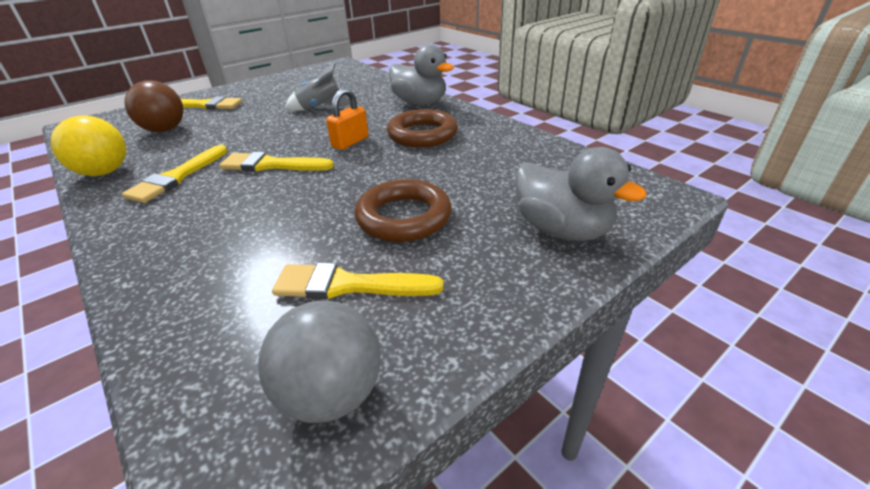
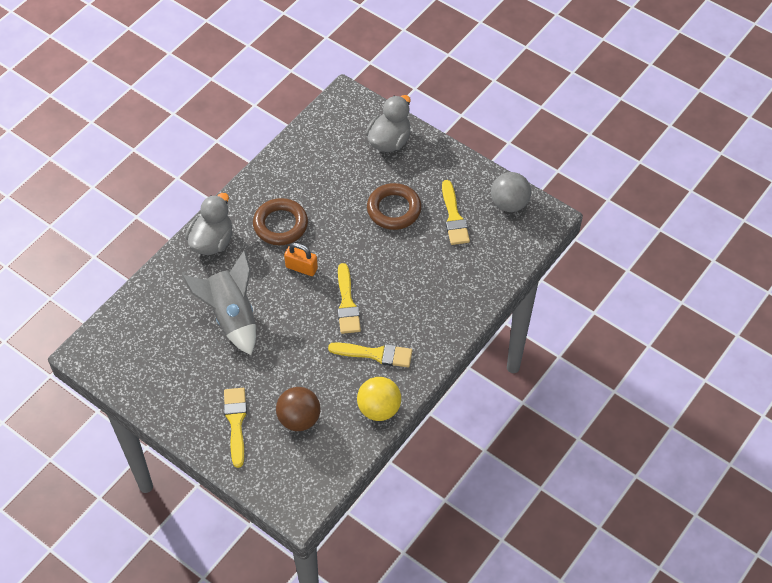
camera: 105 degrees left, 20 degrees up
(320, 107) = (231, 316): grey rocket -> grey rocket, size x1.61

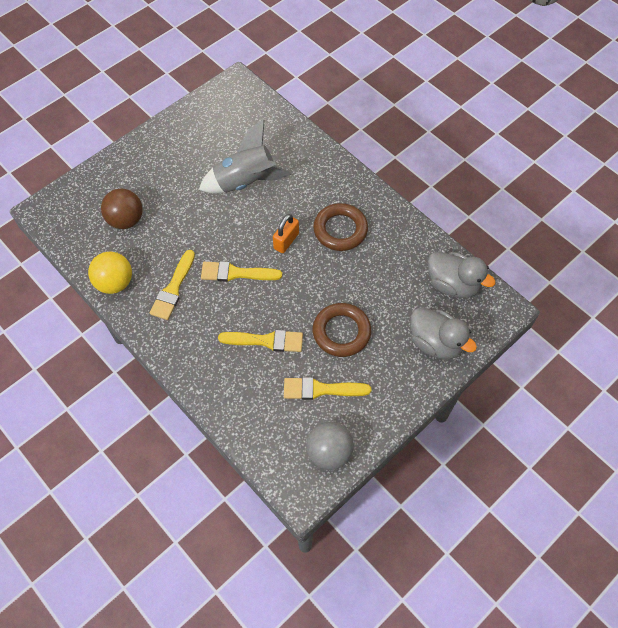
camera: 100 degrees right, 5 degrees up
(212, 241) = (331, 175): grey duck -> grey duck (453, 284)
(236, 422) = (138, 175): yellow brush -> yellow brush (266, 341)

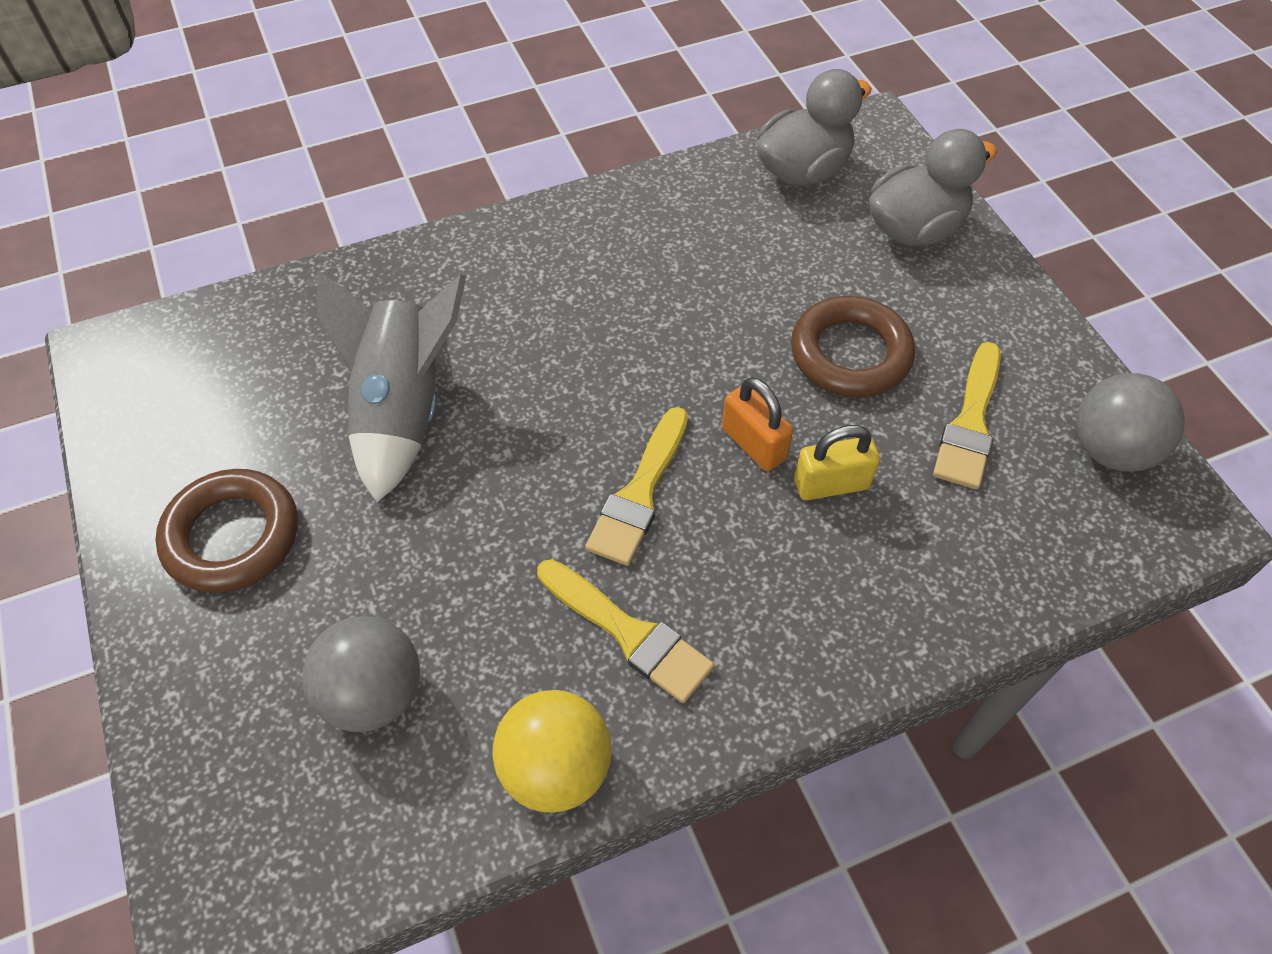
camera: 70 degrees left, 5 degrees down
(126, 220) = (373, 694): brown ball -> grey ball
(266, 341) = (831, 484): yellow brush -> yellow padlock
(286, 241) = (597, 381): orange padlock -> orange padlock (753, 444)
(340, 230) = (612, 287): brown ring -> brown ring (232, 536)

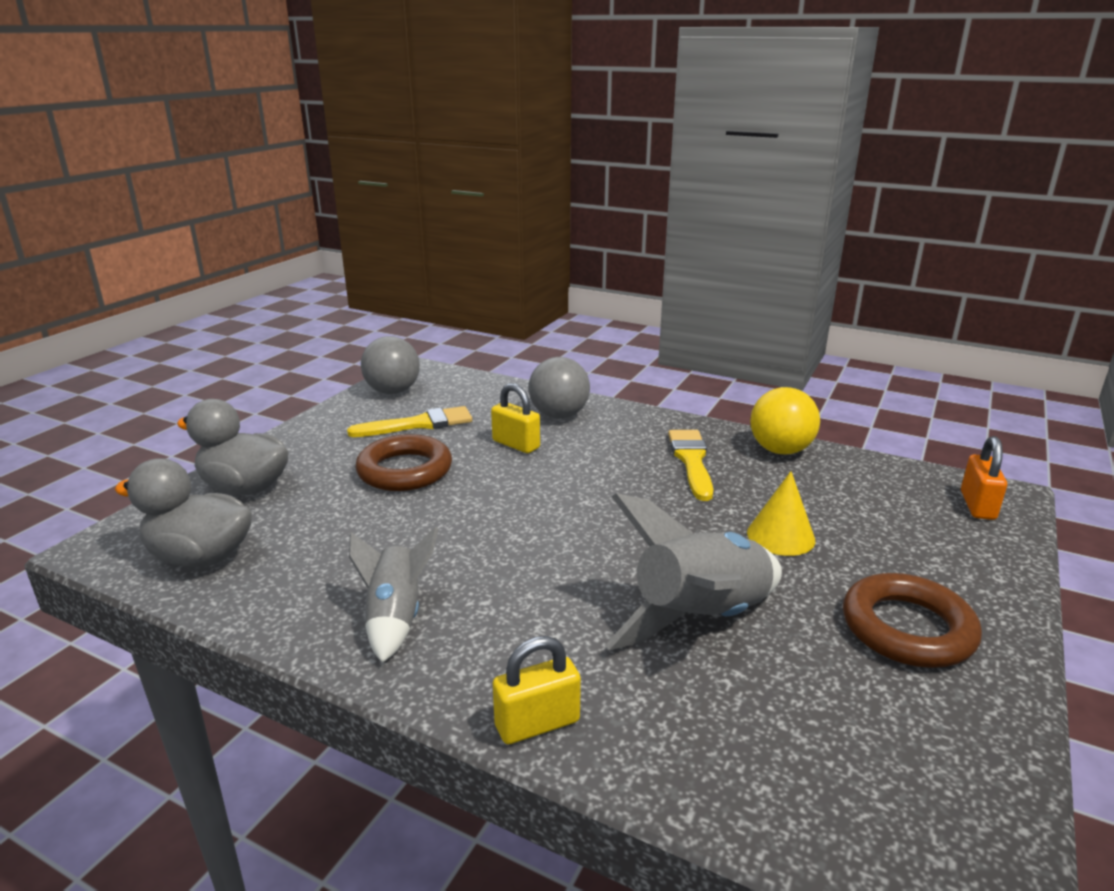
camera: 130 degrees left, 30 degrees down
(373, 694) = (855, 512): grey ball -> grey ball (559, 415)
(420, 574) = (780, 536): none -> yellow cone
(424, 255) = (537, 724): none -> yellow padlock
(605, 240) = (395, 618): none -> grey rocket
(639, 493) = (610, 493): yellow brush -> none
(753, 444) = (520, 474): orange padlock -> orange padlock (977, 505)

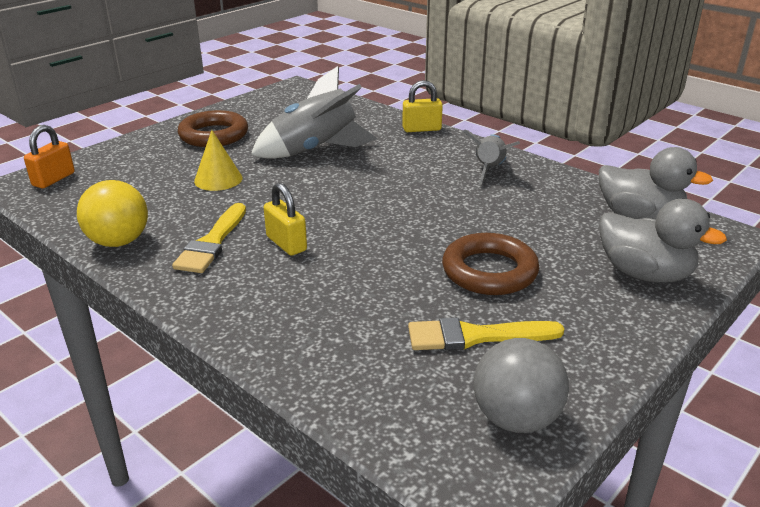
camera: 165 degrees left, 5 degrees up
(516, 444) = (368, 287): yellow padlock -> yellow padlock (286, 243)
(559, 415) = (297, 324): grey ball -> none

